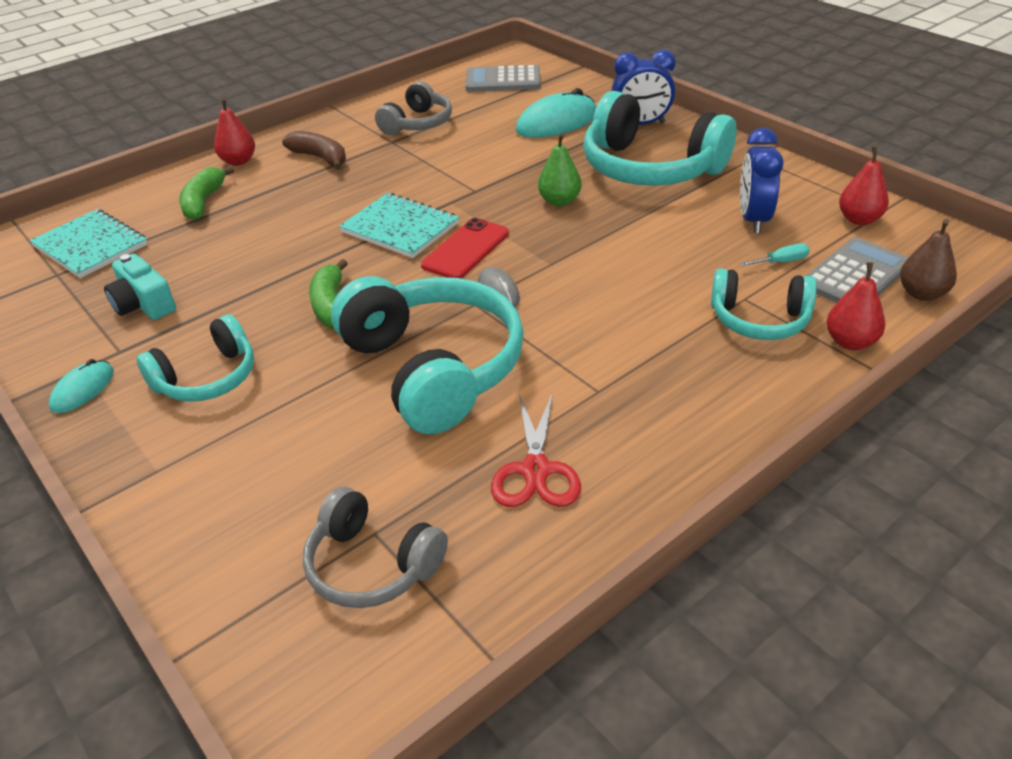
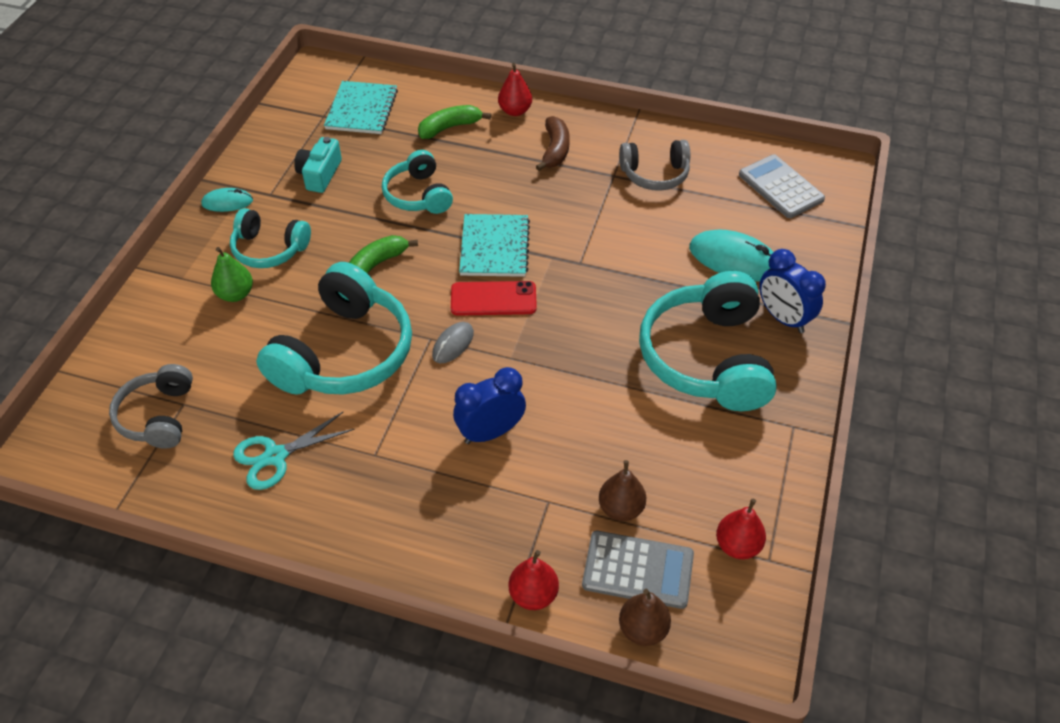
camera: 55 degrees right, 10 degrees up
(535, 470) = (275, 456): red scissors -> turquoise scissors
(559, 201) = (604, 321): green pear -> green pear (235, 294)
(753, 220) = (675, 465): blue clock -> blue clock (490, 432)
(759, 319) = (524, 521): turquoise headphones -> turquoise headphones (418, 195)
(781, 262) = (621, 508): turquoise screwdriver -> brown pear

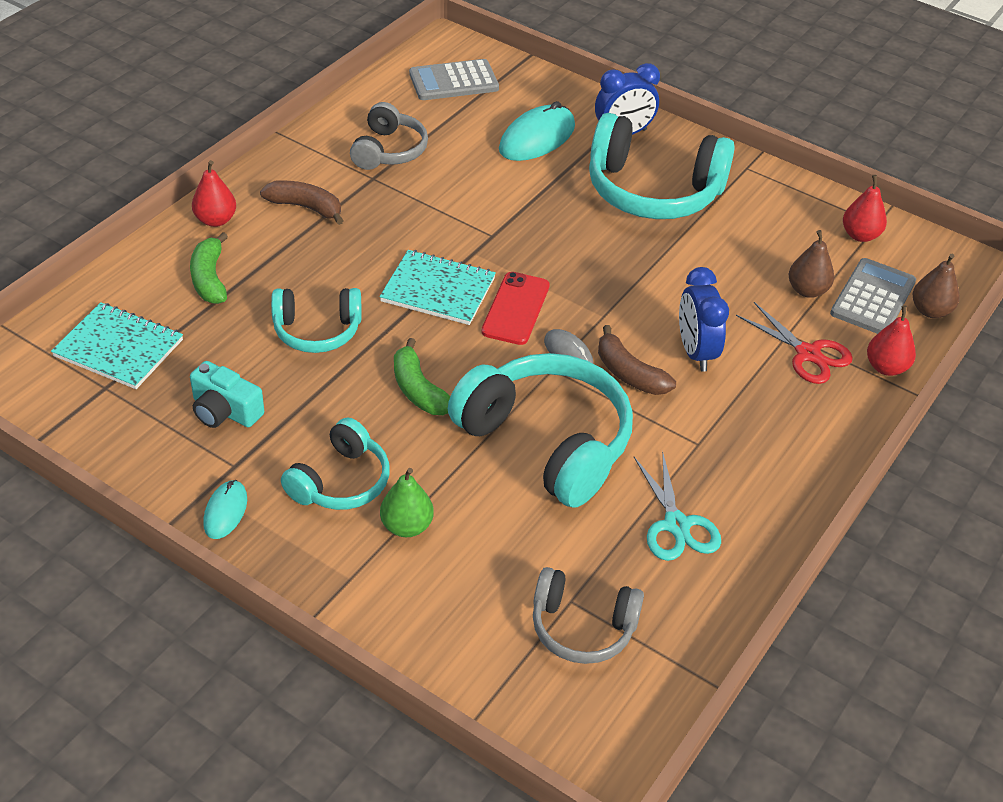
camera: 75 degrees left, 5 degrees down
(444, 390) = (629, 374): none -> brown banana
(525, 522) = (808, 354): none -> red scissors

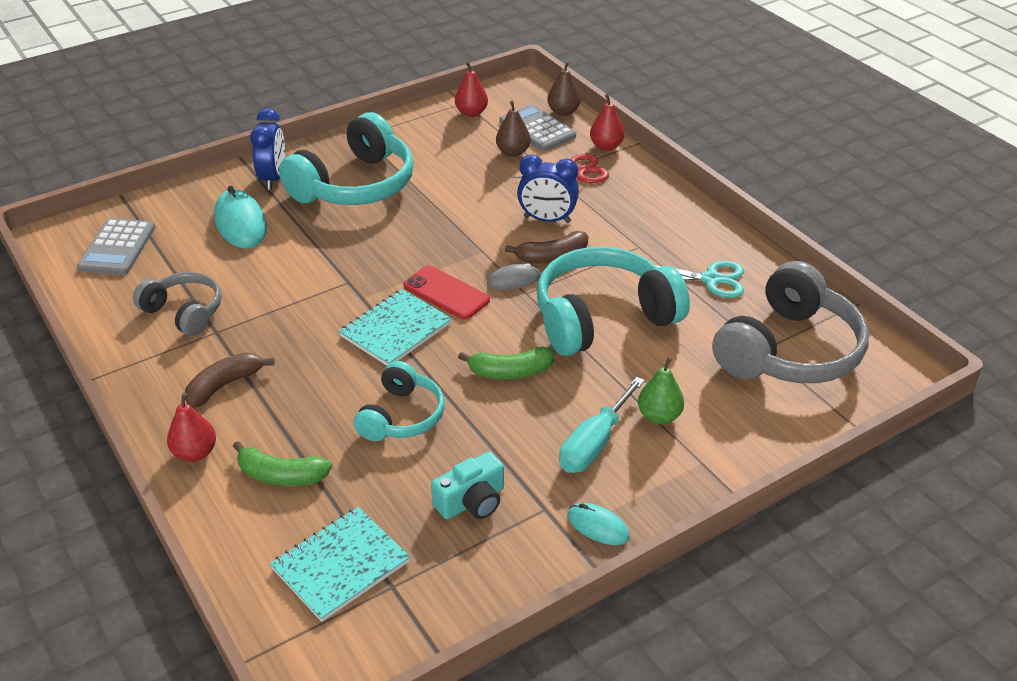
camera: 65 degrees left, 5 degrees down
(341, 481) = (594, 444): turquoise headphones -> turquoise screwdriver
(582, 627) = (789, 350): grey headphones -> grey headphones, size x1.75

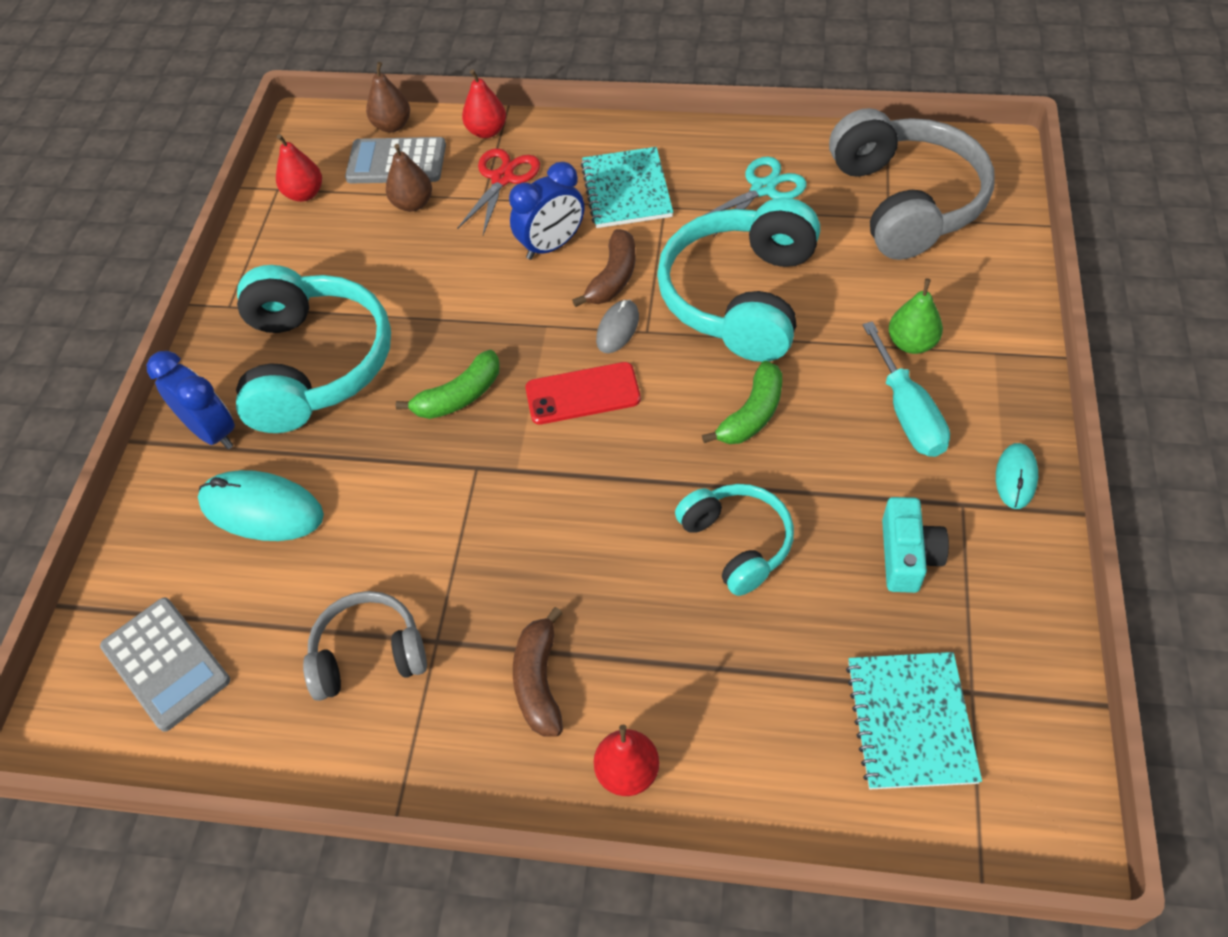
camera: 45 degrees left, 15 degrees up
(281, 475) = (735, 704): green banana -> green banana (459, 396)
(396, 330) = (599, 470): turquoise notebook -> turquoise notebook (626, 190)
(598, 526) = (1016, 477): turquoise mouse -> turquoise mouse turned 60 degrees counterclockwise

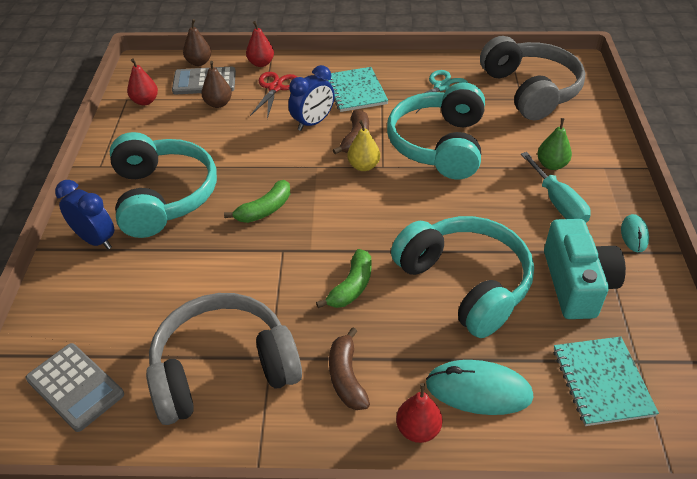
camera: 10 degrees left, 10 degrees down
(262, 509) = (136, 285): turquoise mouse -> turquoise mouse (478, 390)
(368, 654) = (223, 369): grey headphones -> grey headphones, size x1.75
(583, 394) = (347, 204): red phone -> none
(617, 328) = (363, 166): grey mouse -> yellow pear
(737, 543) = (465, 283): turquoise headphones -> turquoise headphones, size x1.75
(752, 414) = (459, 209): green banana -> green banana (351, 286)
(907, 555) = (577, 283): turquoise camera -> turquoise camera, size x1.64

